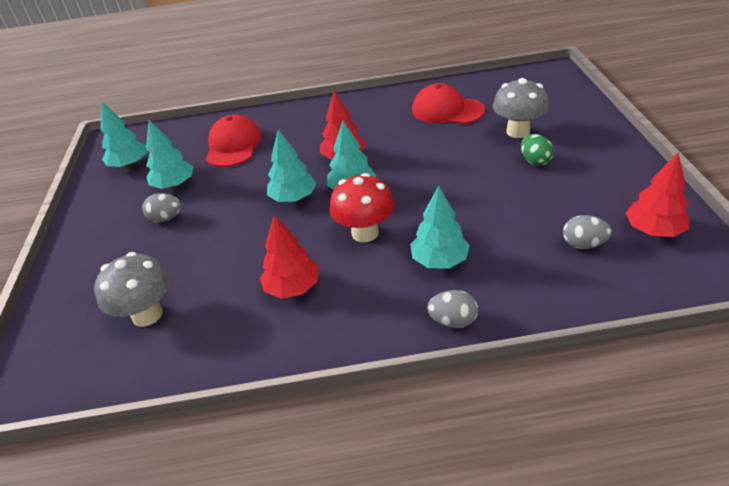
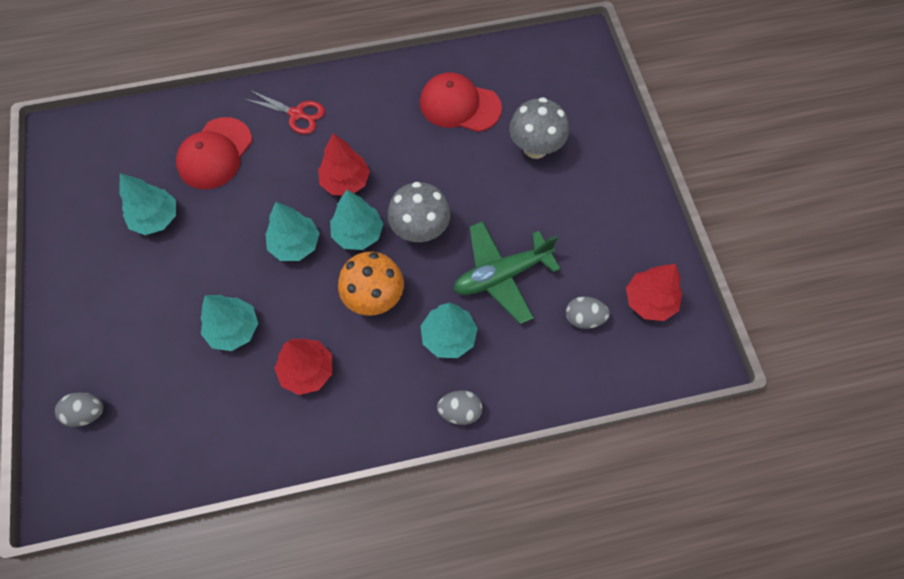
camera: 10 degrees left, 25 degrees up
(129, 165) = (94, 181): turquoise tree -> turquoise tree (233, 329)
(147, 314) = (165, 404): grey mushroom -> grey mushroom (420, 230)
(166, 218) = (157, 272): grey egg -> grey egg (87, 413)
(233, 145) = (215, 154): red cap -> red cap turned 150 degrees counterclockwise
(306, 121) = (296, 114): none -> red scissors
(365, 233) = (374, 298): red mushroom -> orange mushroom
(492, 214) = (502, 275): none -> green plane
(535, 161) = (549, 197): green egg -> none

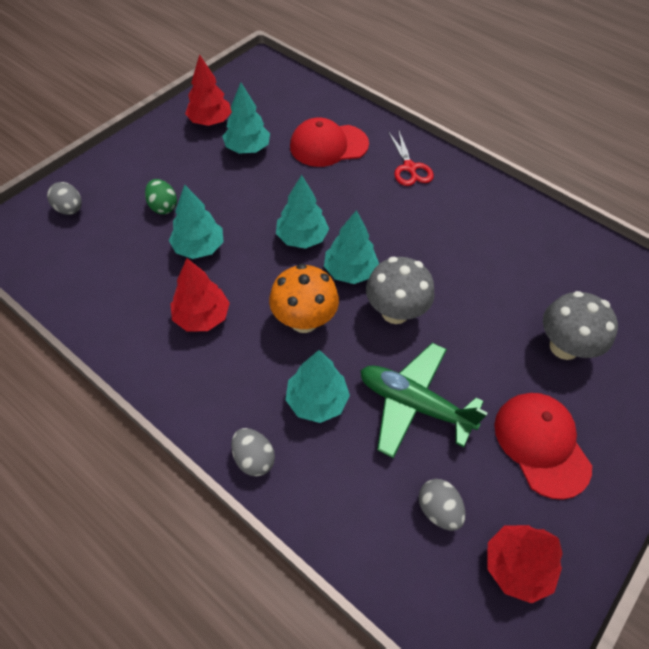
camera: 50 degrees right, 10 degrees down
(160, 330) = (163, 207): none -> green egg
(345, 182) = (386, 233): red tree -> red tree (210, 121)
(459, 105) = (537, 263): red cap -> red cap (541, 444)

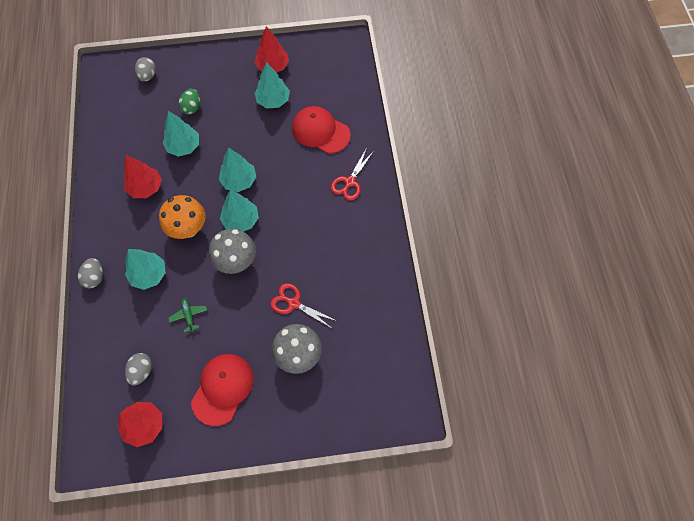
camera: 45 degrees right, 10 degrees up
(414, 404) = (189, 315): green plane -> green plane, size x0.45
(498, 305) = (294, 303): none -> red scissors

